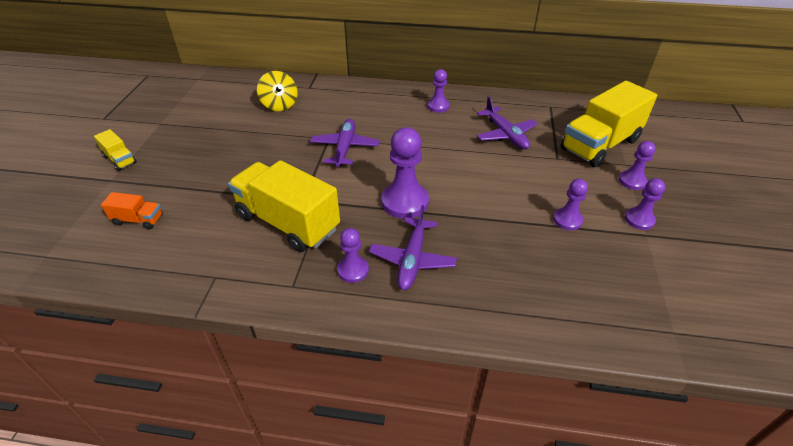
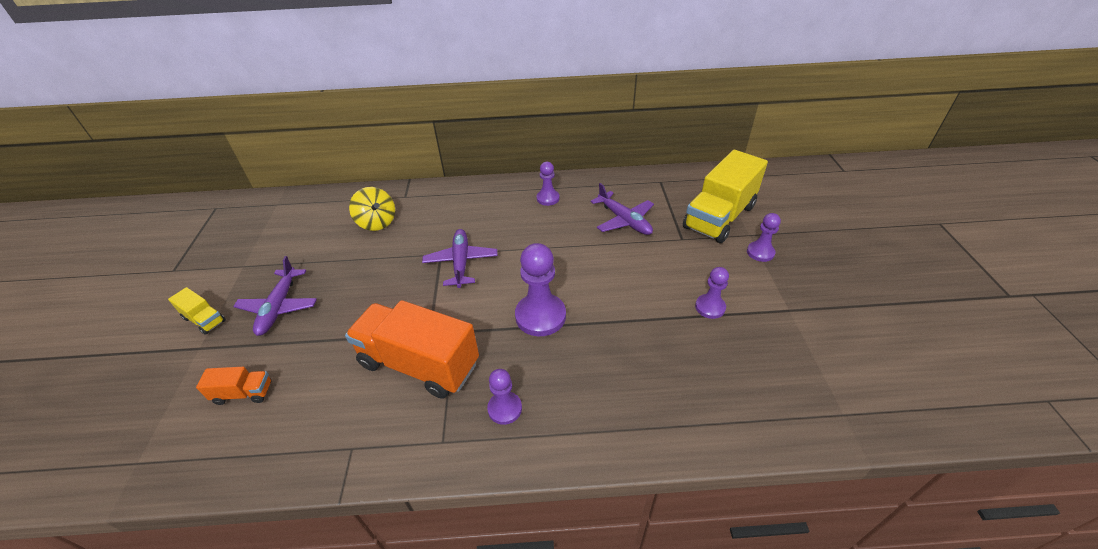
camera: 10 degrees left, 0 degrees up
(288, 222) = (419, 364): yellow truck -> orange truck
(412, 259) = (565, 383): purple plane -> purple plane (279, 307)
(639, 220) = (778, 294): purple pawn -> none

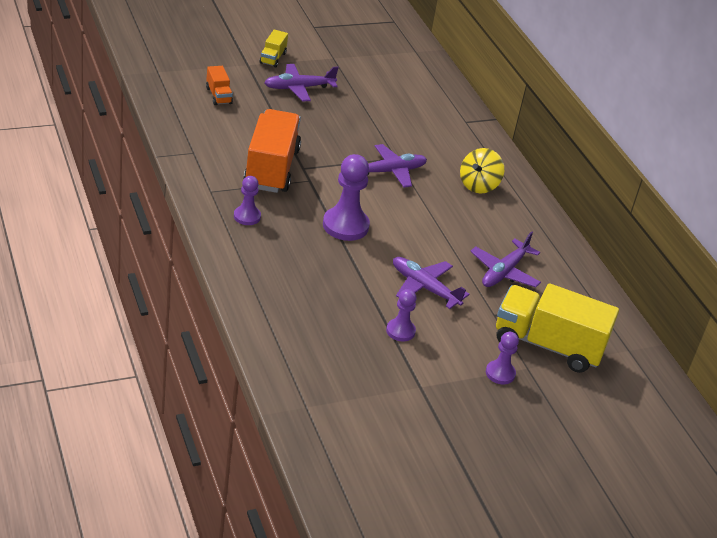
camera: 65 degrees right, 5 degrees down
(377, 222) = (419, 113): yellow spinning top -> yellow spinning top (478, 185)
(548, 198) = (513, 215): purple pawn -> none
(644, 276) = (424, 288): none -> purple plane

